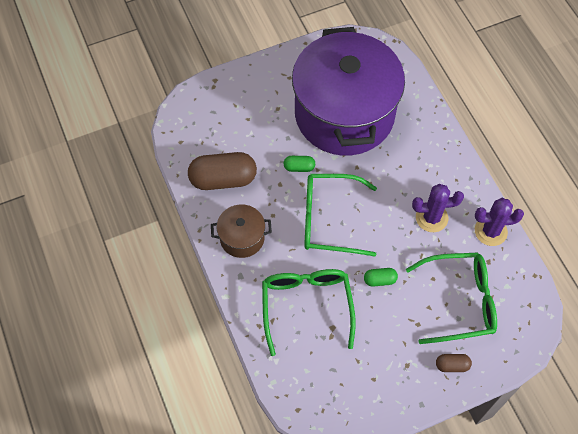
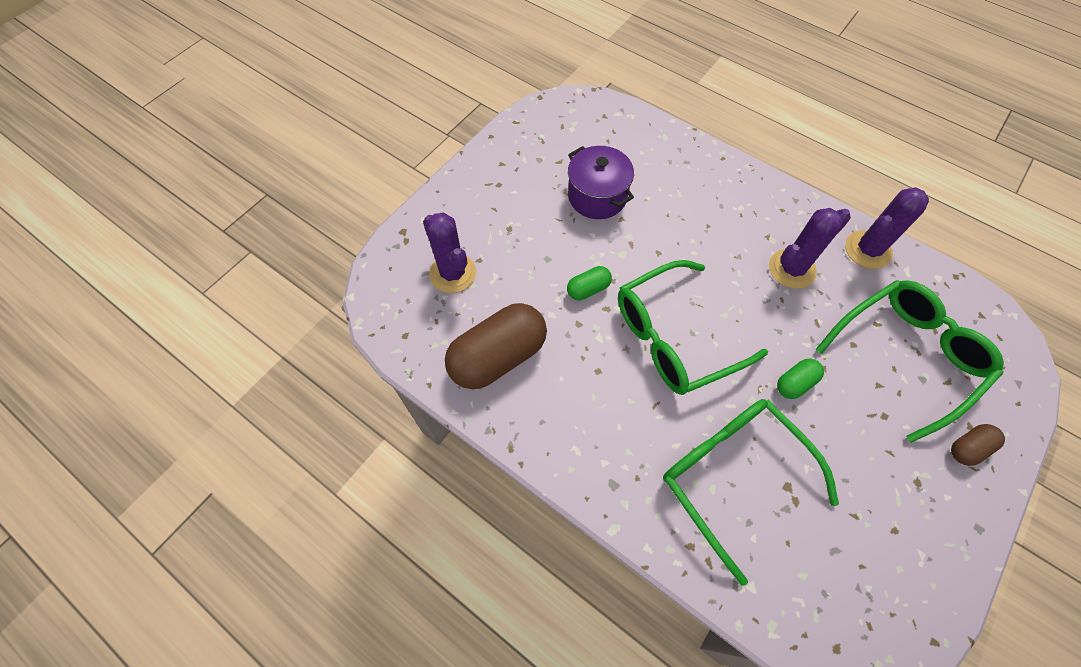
camera: 30 degrees left, 0 degrees up
(228, 119) = (453, 273): none -> purple cactus
(242, 238) = (579, 426): brown pot -> none
(344, 114) = (597, 196): purple pot -> purple pot, size x0.42

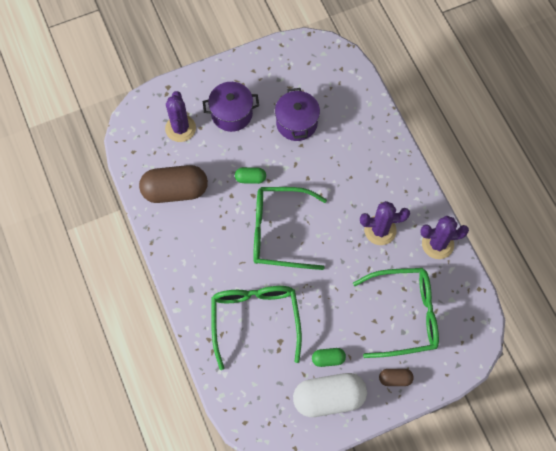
camera: 30 degrees right, 5 degrees up
(509, 224) = (232, 114): none -> purple pot
(795, 383) = (327, 293): green capsule -> green capsule (328, 359)
(914, 530) = (329, 398): none -> white capsule

